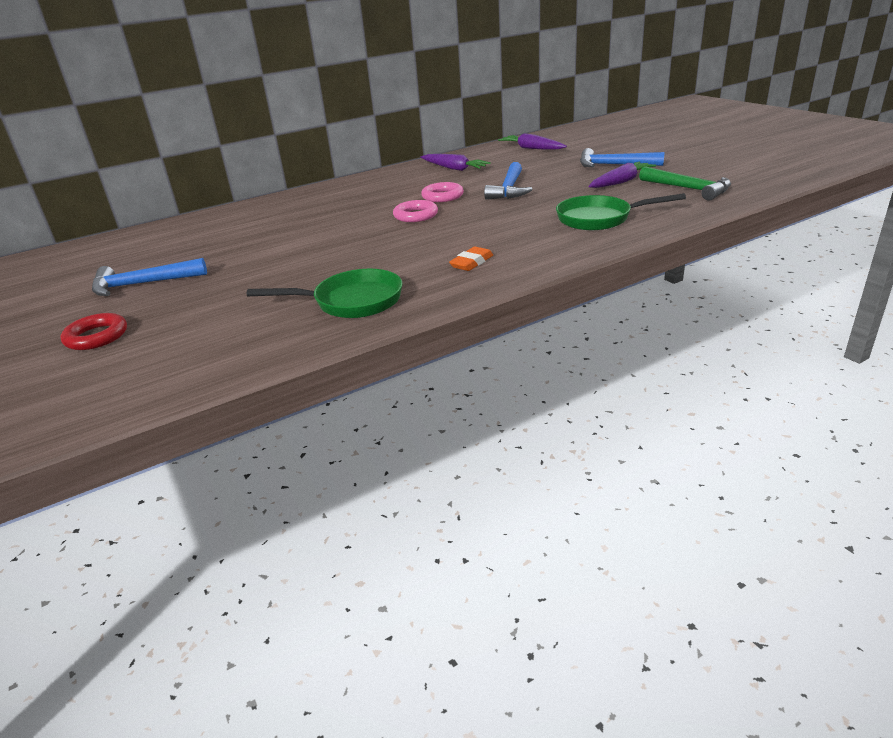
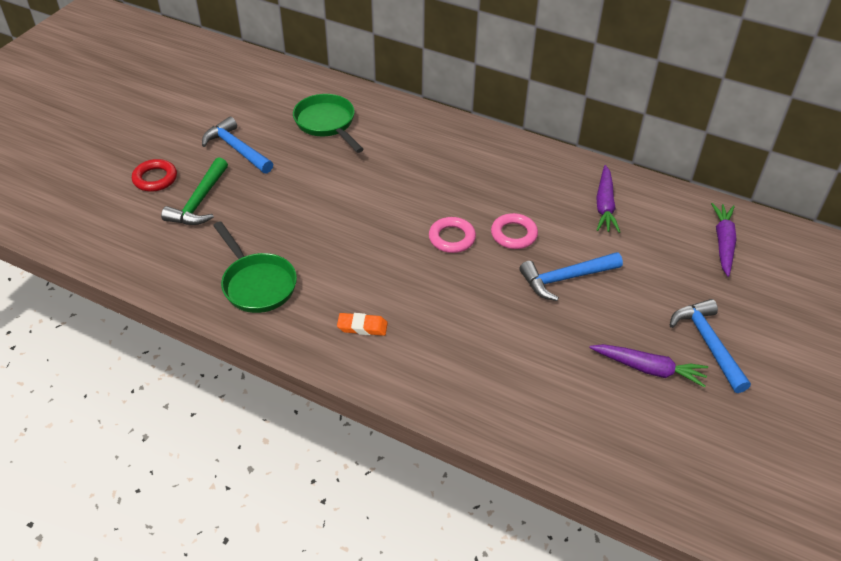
camera: 55 degrees right, 15 degrees up
(599, 219) = (518, 385): green pan -> green pan (327, 124)
(688, 189) = (662, 441): green hammer -> green hammer (199, 202)

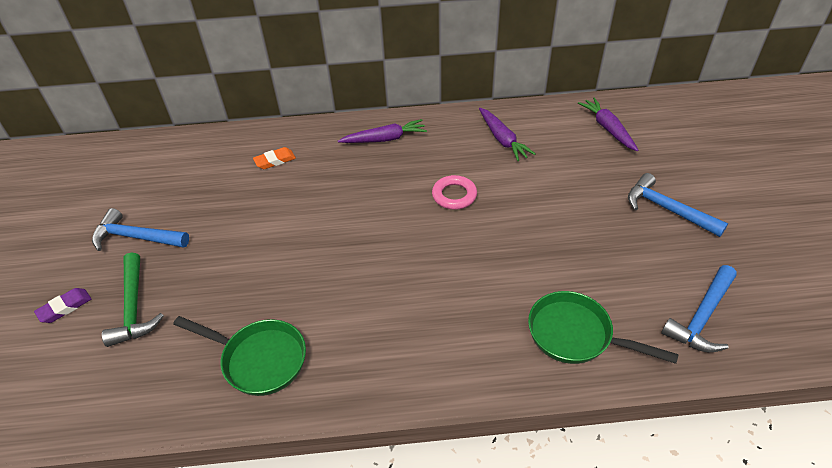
camera: 30 degrees left, 0 degrees up
(155, 178) = (65, 307): red ring -> purple eraser
(327, 124) = (212, 175): green pan -> green pan (576, 335)
(362, 327) = (394, 345): orange eraser -> orange eraser (275, 161)
(452, 238) = (406, 223): pink ring -> none
(565, 278) = (524, 212): blue hammer -> blue hammer (701, 317)
(648, 369) = (647, 252): purple carrot -> purple carrot (385, 139)

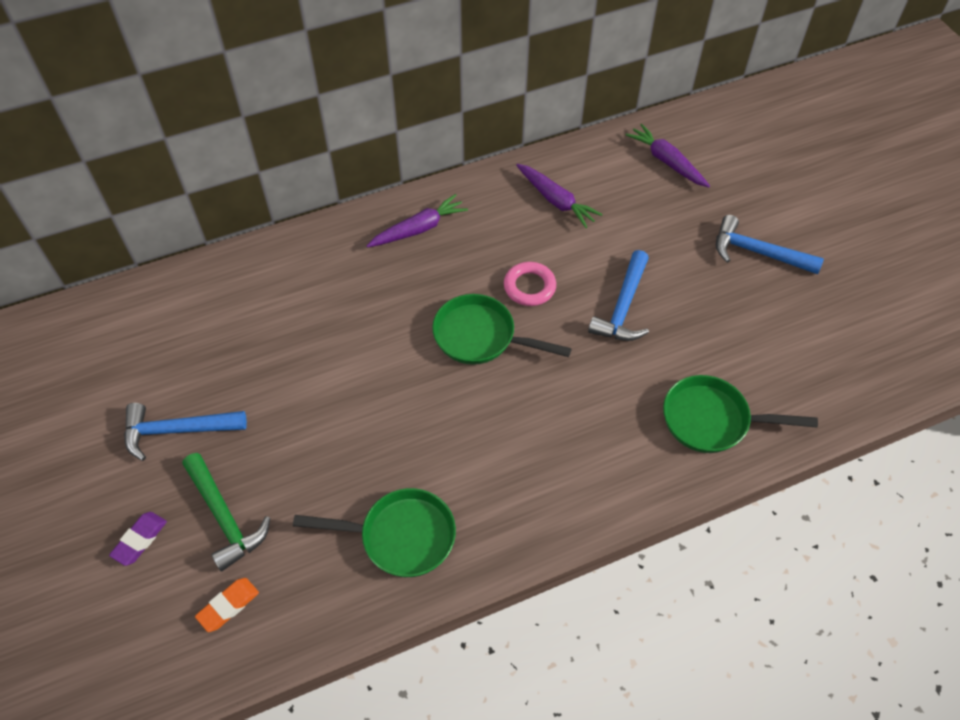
camera: 20 degrees left, 10 degrees up
(275, 161) = (298, 288): orange eraser -> orange eraser (228, 606)
(397, 223) = (480, 337): none -> green pan
(701, 317) = (823, 369): blue hammer -> blue hammer (623, 307)

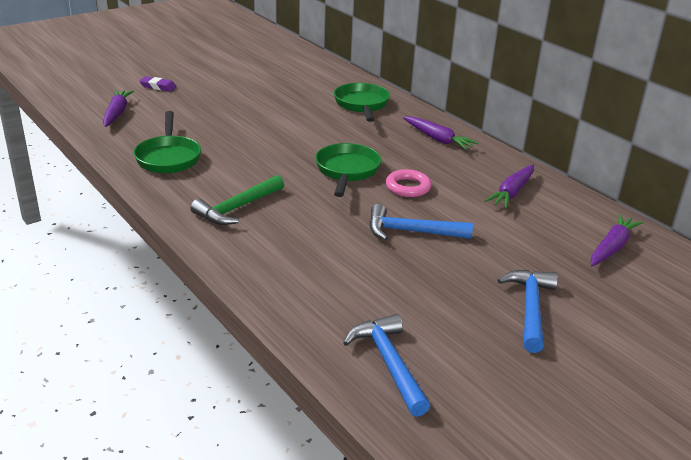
camera: 75 degrees right, 25 degrees down
(177, 430) = (232, 86): blue hammer -> blue hammer (388, 363)
(225, 517) = (175, 105): green hammer -> green hammer (237, 208)
(228, 606) = (117, 113): orange eraser -> purple carrot
(712, 420) = (305, 284): green pan -> green pan (361, 105)

